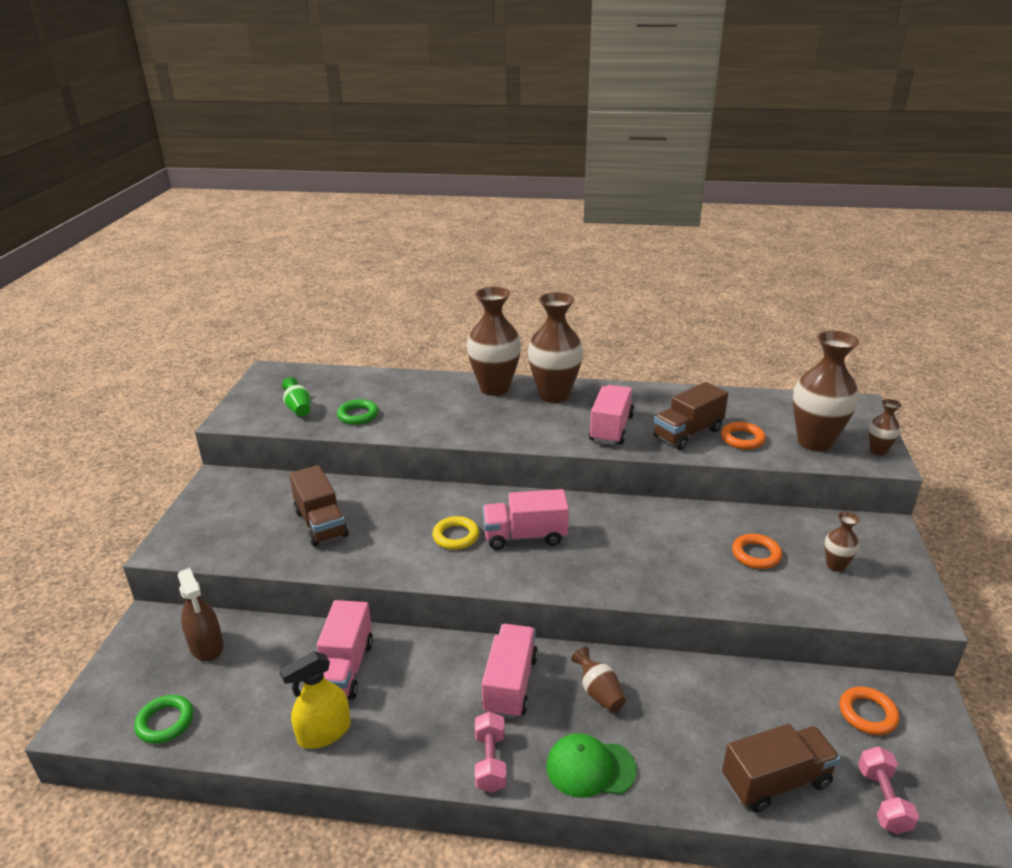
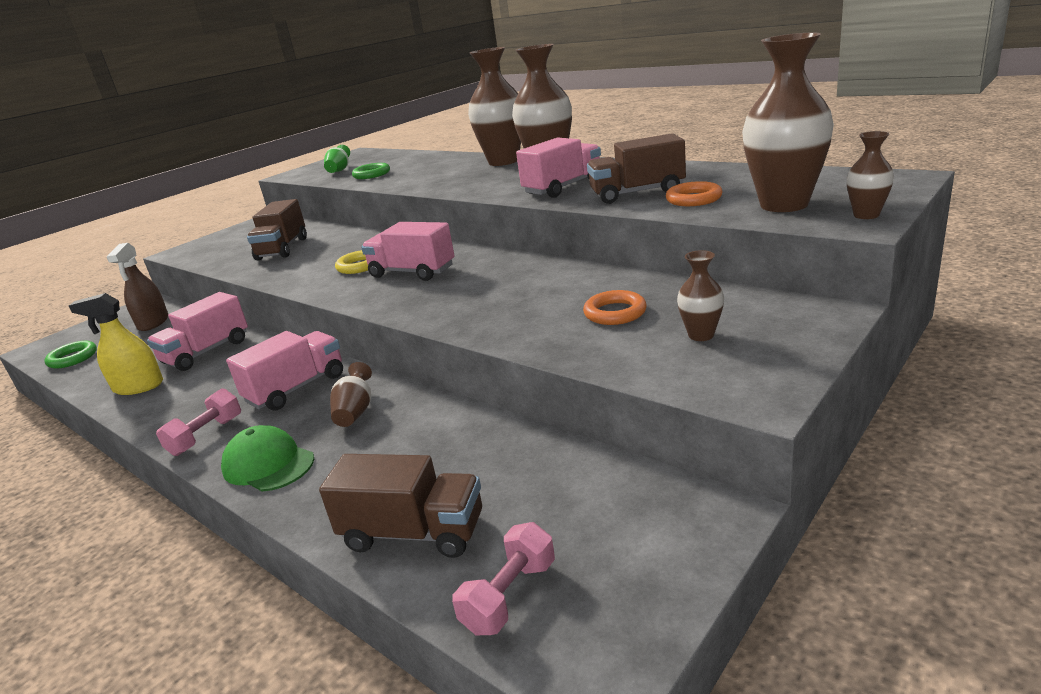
camera: 35 degrees right, 5 degrees down
(867, 714) = (608, 507): orange ring -> none

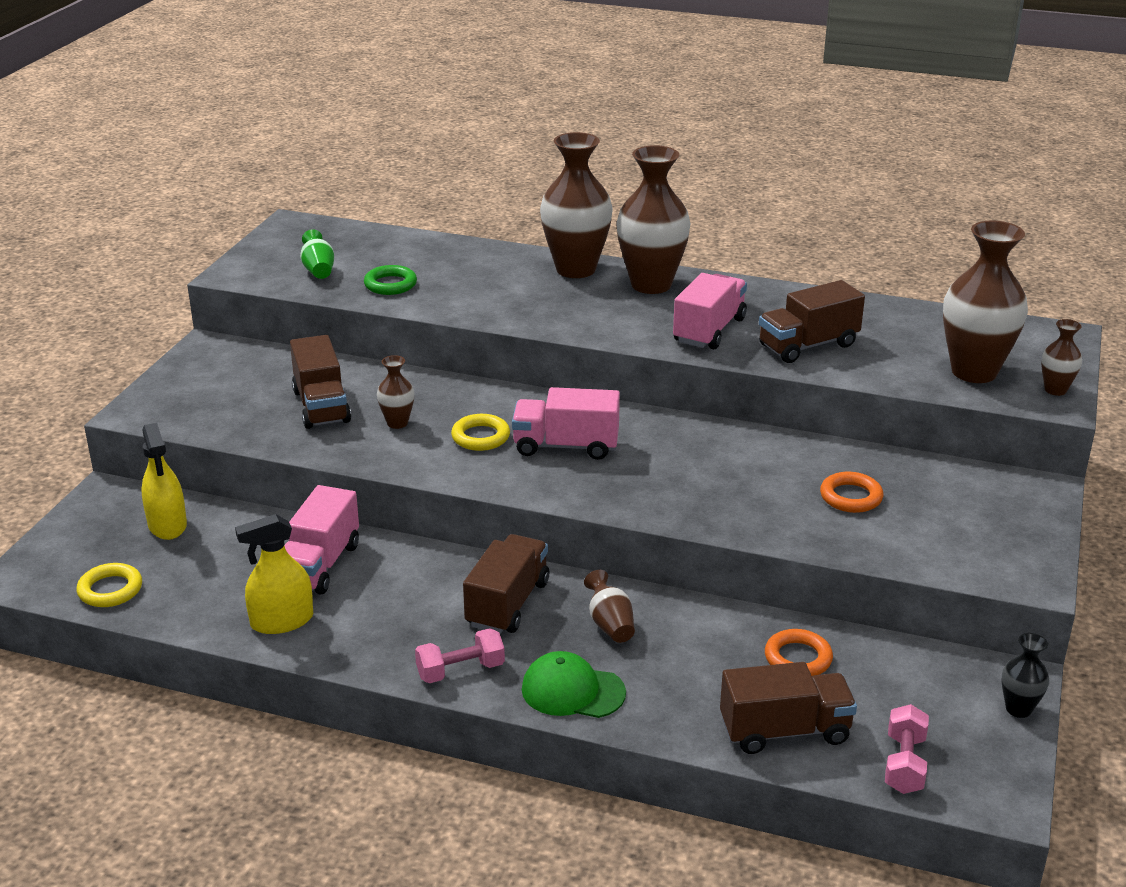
camera: 25 degrees left, 5 degrees up
(73, 358) = (110, 590): green ring -> yellow ring
(153, 322) = (167, 525): brown spray bottle -> yellow spray bottle
(206, 436) = (460, 670): pink dumbbell -> pink dumbbell turned 60 degrees clockwise
(296, 388) = (507, 604): pink truck -> brown truck
(693, 199) = (878, 359): orange ring -> orange ring (798, 658)
(697, 551) = (1018, 709): none -> black vase
(701, 335) = (948, 520): brown vase -> brown vase (397, 423)

